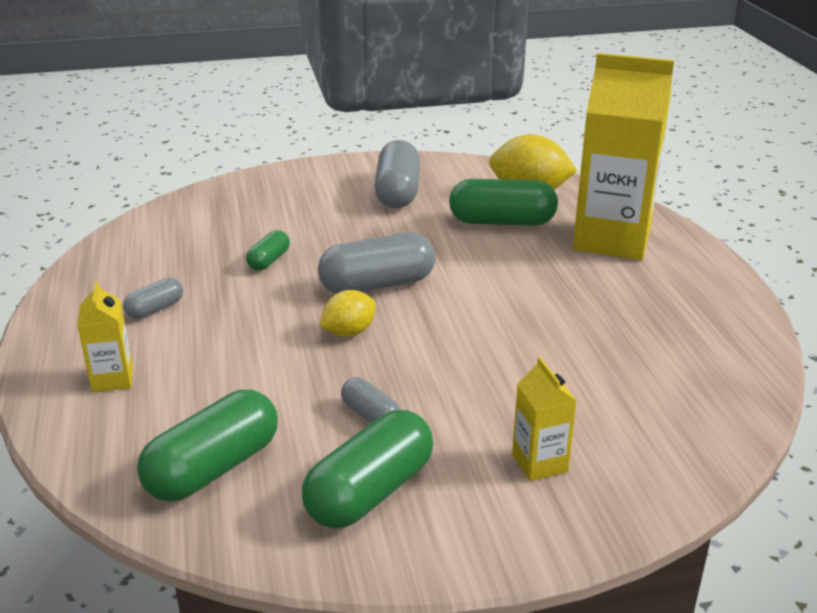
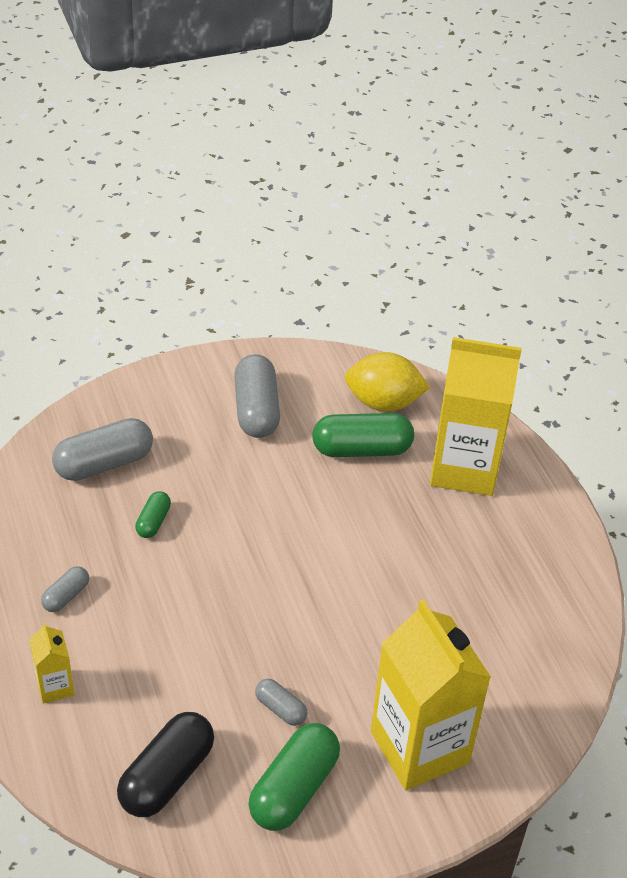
camera: 10 degrees left, 15 degrees up
(213, 468) = (167, 776): green capsule -> black capsule
(349, 332) = (245, 612): yellow lemon -> none
(377, 285) = (259, 548): grey capsule -> grey capsule (104, 463)
(539, 463) = (419, 747): yellow carton -> yellow carton, size x2.25

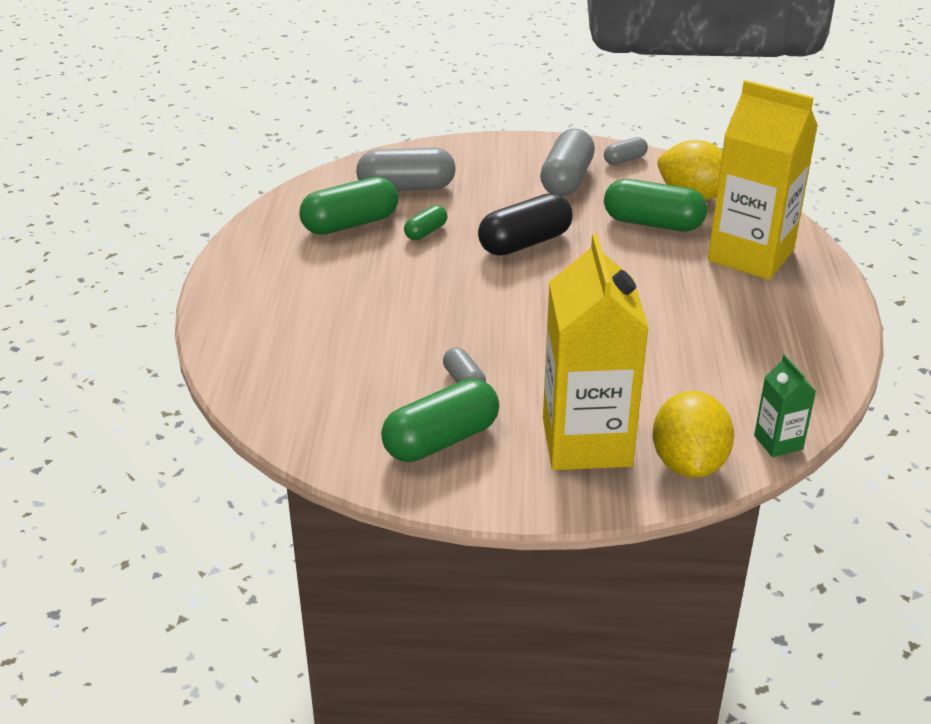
camera: 25 degrees right, 10 degrees down
(55, 686) = (268, 318): yellow carton -> none
(66, 596) = (317, 263): grey capsule -> grey capsule (625, 160)
(72, 531) = (350, 224): none -> green capsule
(167, 776) = (327, 401): black capsule -> black capsule (525, 243)
(513, 743) = (688, 463): none -> yellow lemon
(574, 693) = (778, 442): none -> green carton

